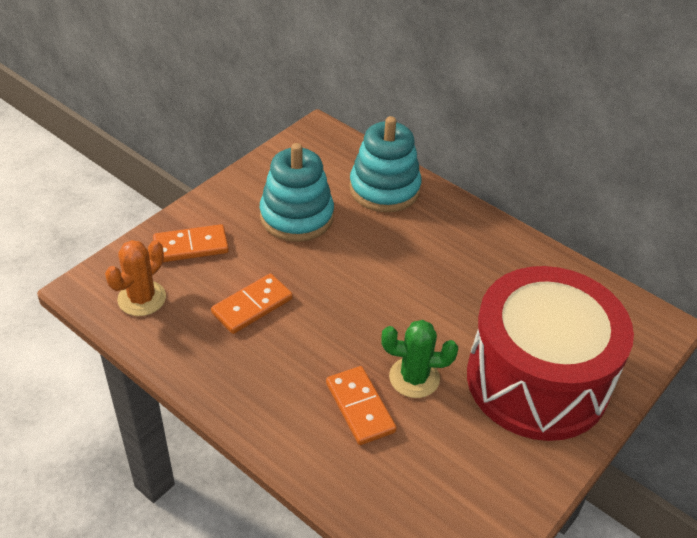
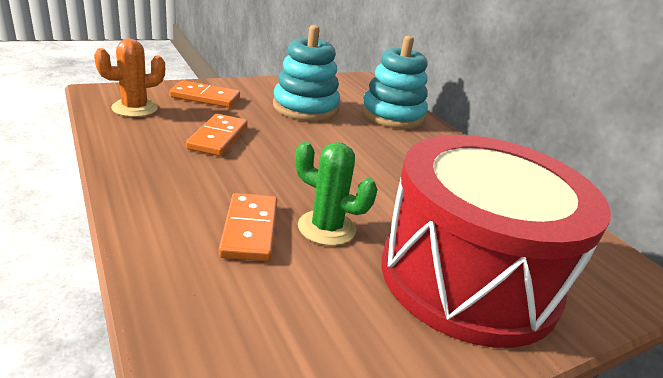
camera: 20 degrees right, 15 degrees down
(252, 306) = (218, 137): orange domino -> orange domino turned 60 degrees counterclockwise

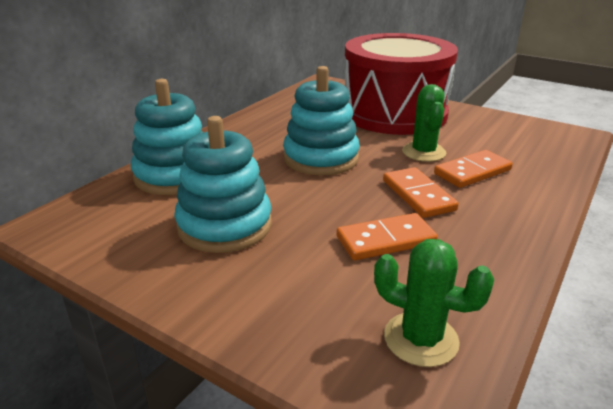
camera: 115 degrees left, 0 degrees up
(135, 108) = (421, 339): orange cactus -> green cactus
(205, 97) = (298, 307): orange domino -> orange domino (418, 195)
(370, 170) = (321, 158): none -> turquoise stacking toy

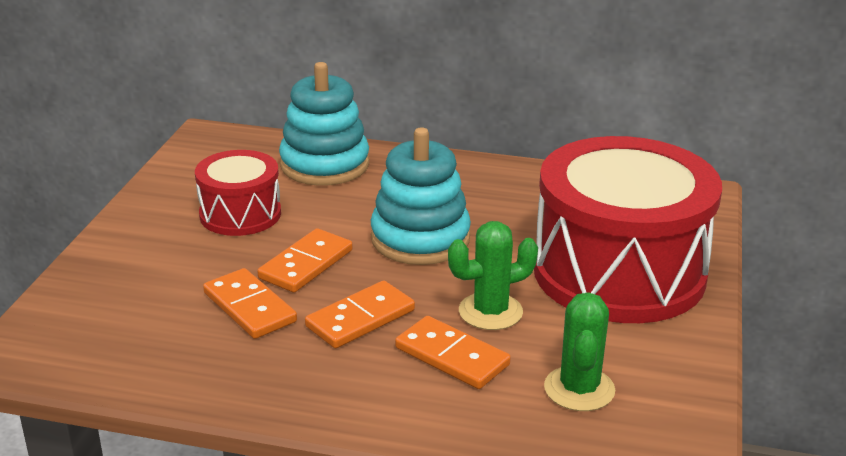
camera: 70 degrees right, 0 degrees up
(225, 225) = (240, 214): turquoise stacking toy -> red drum
(331, 206) = (306, 264): none -> orange domino
(421, 339) = (98, 343): green cactus -> green cactus (579, 389)

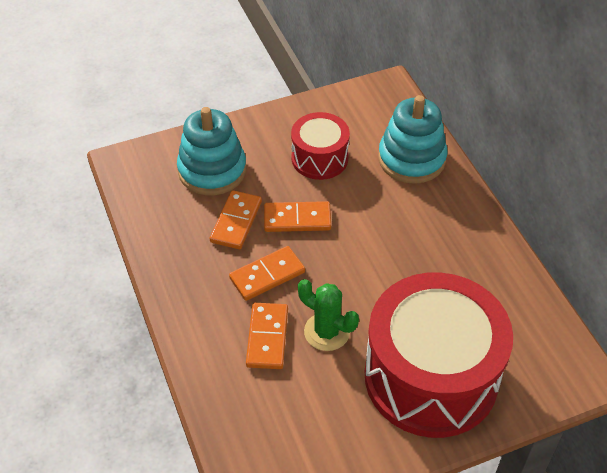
camera: 55 degrees right, 20 degrees up
(360, 319) = (267, 275): orange domino -> orange domino turned 45 degrees counterclockwise
(420, 239) = (373, 254): turquoise stacking toy -> turquoise stacking toy (212, 170)
(579, 389) = (286, 416): green cactus -> none

